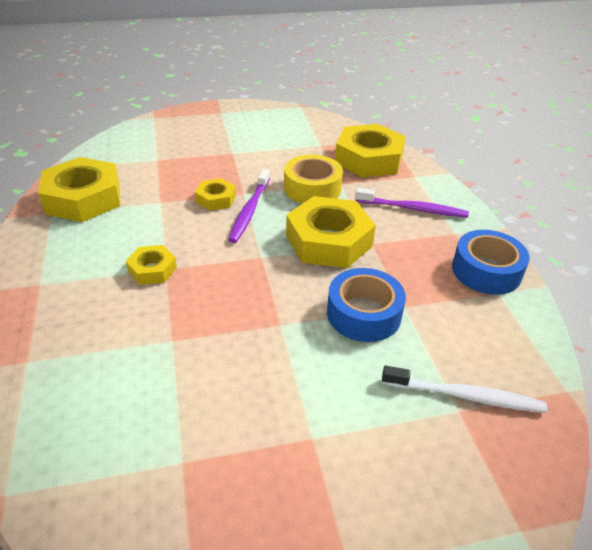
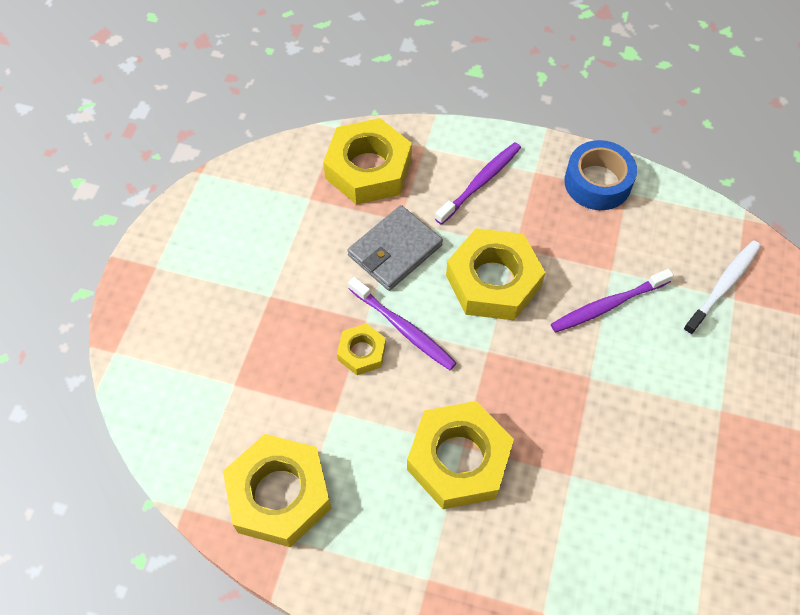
camera: 60 degrees left, 20 degrees up
(152, 269) = (458, 459): yellow nut -> yellow nut, size x1.96
(312, 188) = (394, 250): yellow tape -> grey wallet
(364, 314) = (607, 305): blue tape -> purple toothbrush

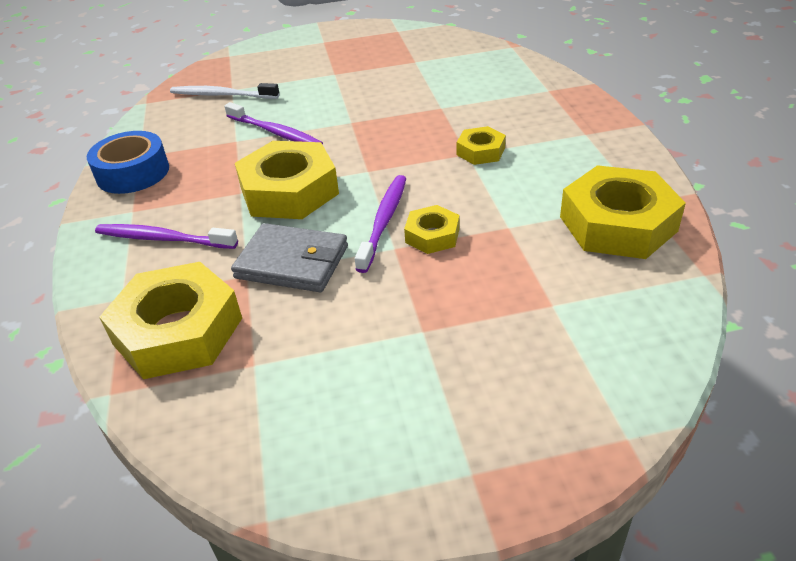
camera: 115 degrees left, 20 degrees down
(458, 459) = (481, 151): yellow nut -> yellow nut, size x0.51

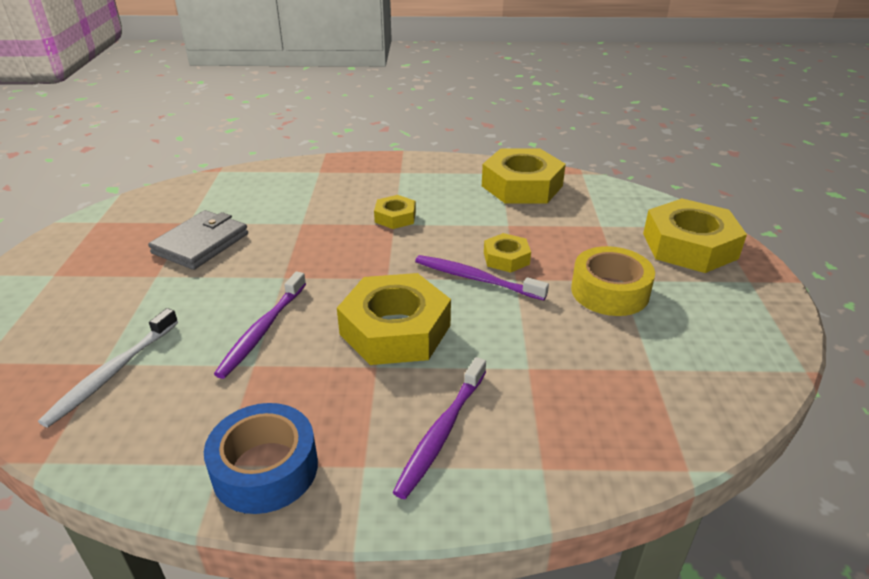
camera: 80 degrees left, 5 degrees down
(178, 331) = (604, 418): yellow nut -> yellow nut (689, 246)
(275, 132) = (262, 331): purple toothbrush -> purple toothbrush turned 150 degrees clockwise
(292, 262) = (518, 336): grey wallet -> grey wallet (201, 243)
(392, 322) = (609, 292): none -> yellow tape

